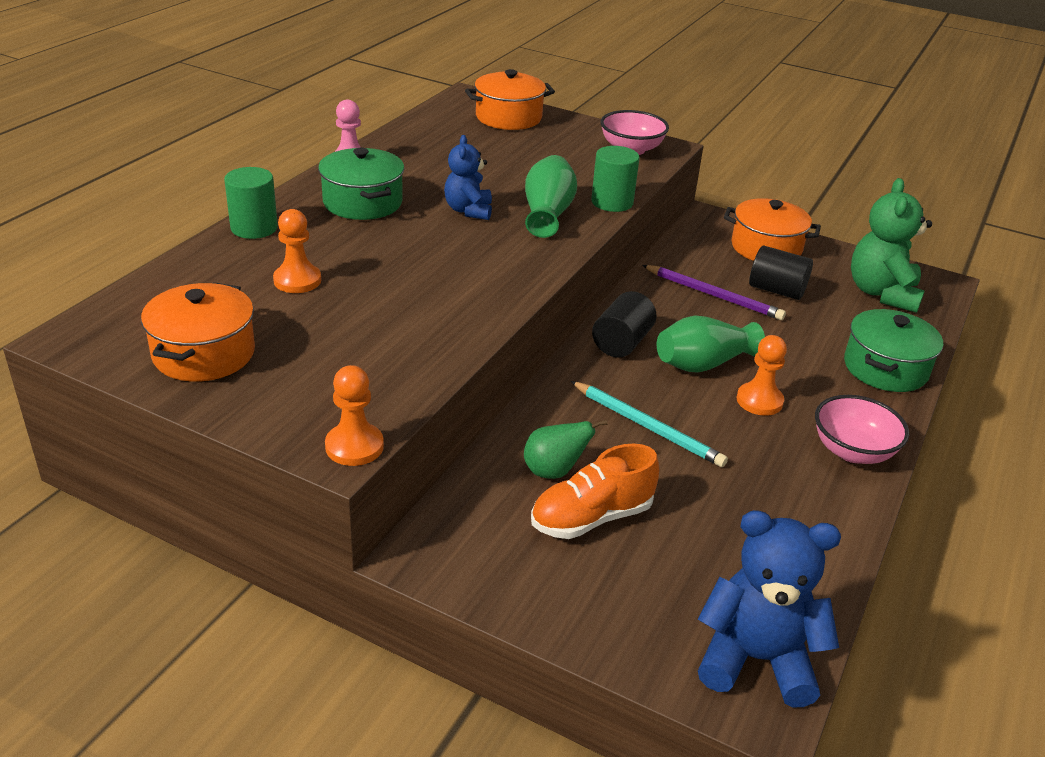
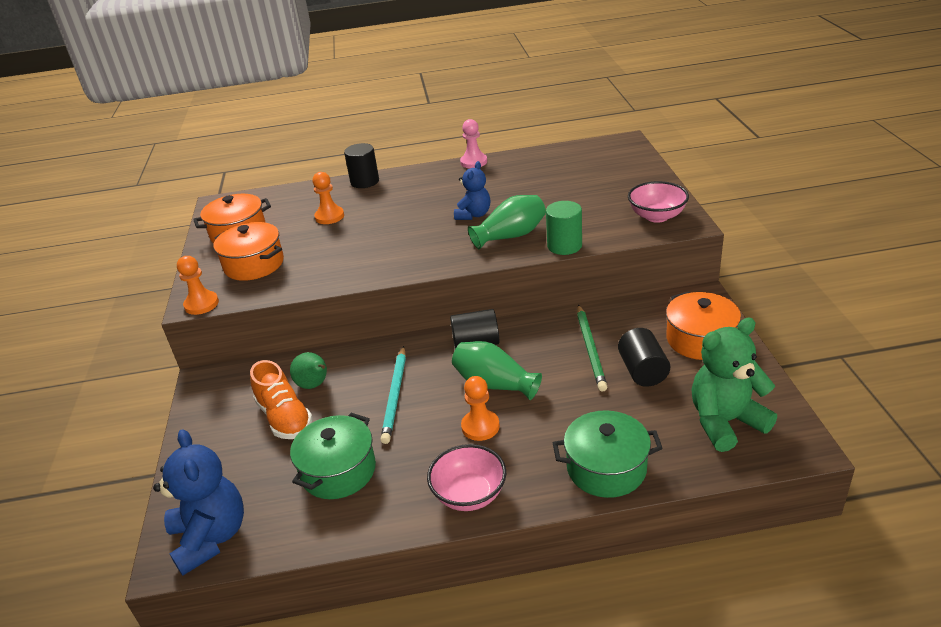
camera: 60 degrees right, 0 degrees up
(254, 228) = (365, 181): green cylinder -> black cylinder
(362, 202) = (434, 188): green pot -> green pot (338, 471)
(468, 211) = (473, 215): blue teddy bear -> blue teddy bear turned 150 degrees clockwise
(508, 117) = (620, 165): orange pot -> orange pot (254, 264)
(591, 518) = (285, 418): orange shoe -> orange shoe turned 150 degrees counterclockwise
(714, 295) = (590, 349): purple pencil -> green pencil

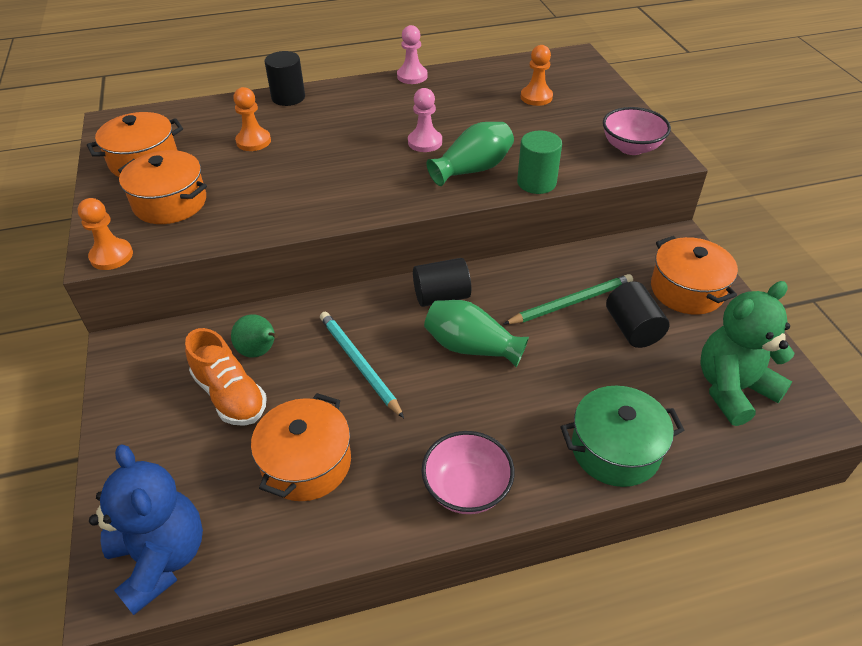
camera: 10 degrees left, 10 degrees up
(338, 471) = (307, 463): green pot -> orange pot
(395, 396) = (359, 364): turquoise pencil -> turquoise pencil turned 150 degrees clockwise
(473, 215) = (425, 142): blue teddy bear -> pink pawn
(480, 426) = (464, 401): orange pawn -> orange pawn (536, 97)
(590, 349) = (571, 302): green pencil -> green pencil turned 105 degrees counterclockwise

